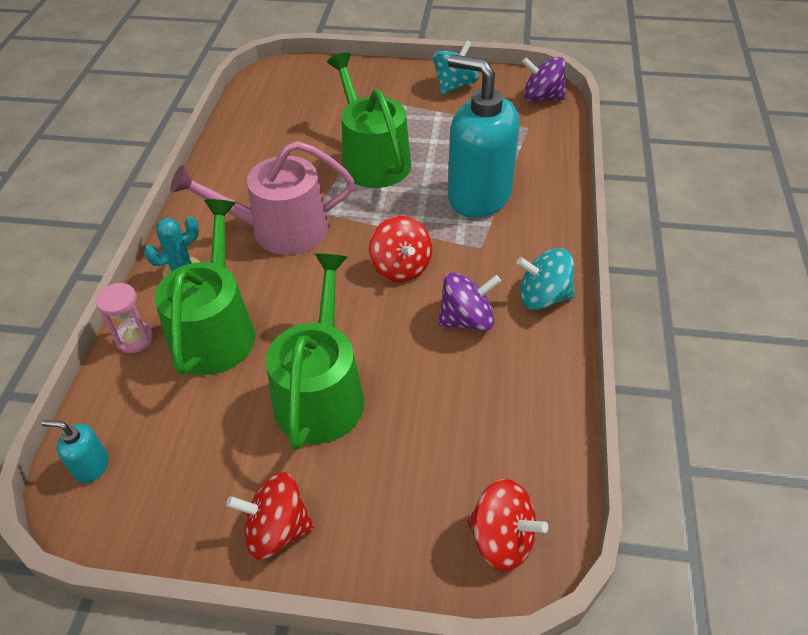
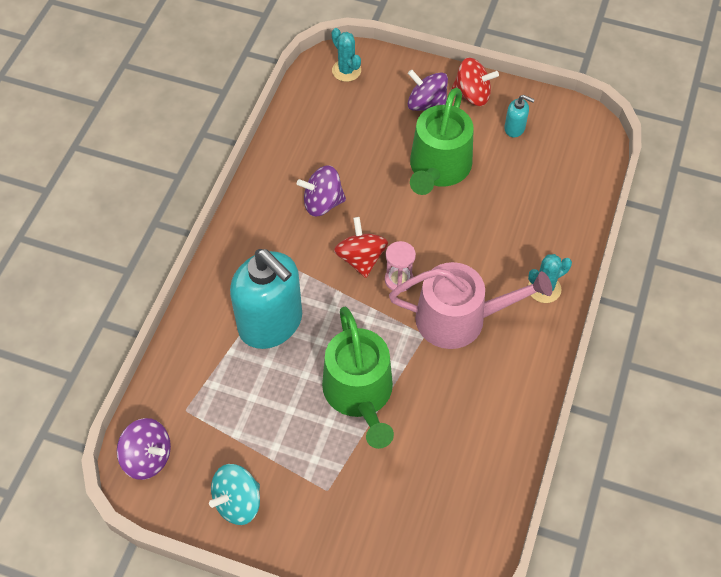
camera: 170 degrees left, 10 degrees up
(91, 466) = (589, 147): turquoise soap dispenser -> turquoise soap dispenser (515, 128)
(135, 339) = (575, 232): pink hourglass -> pink hourglass (399, 280)
(215, 330) = (513, 229): green watering can -> none
(352, 496) = (426, 104): none -> purple spinning top
(502, 539) = (346, 70): red spinning top -> turquoise cactus
(543, 297) = (258, 211): turquoise spinning top -> none

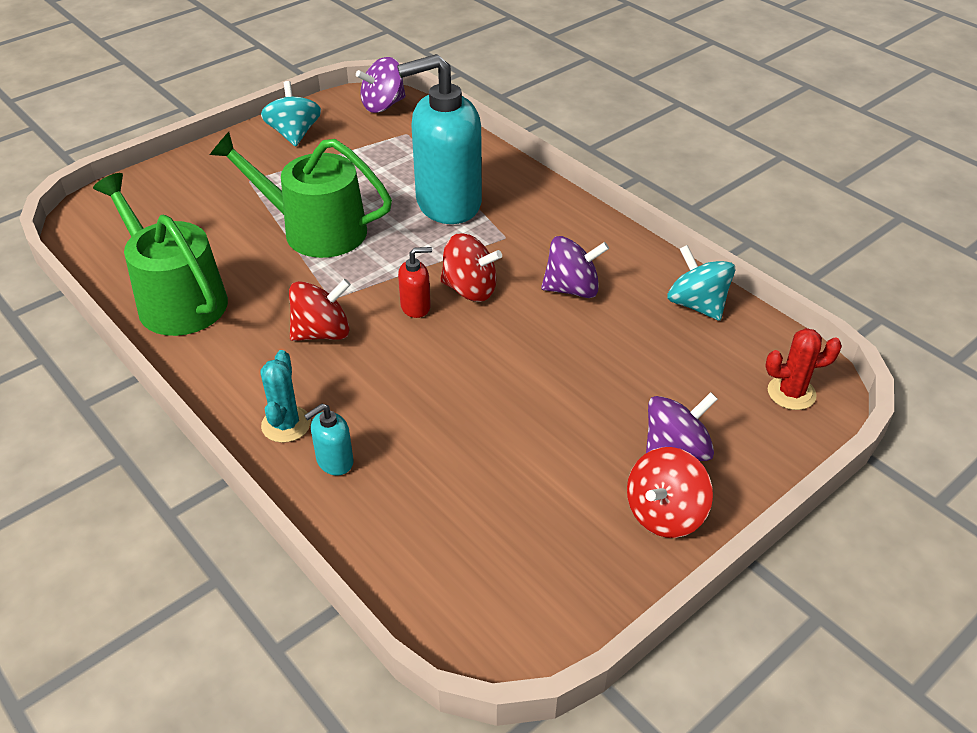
camera: 120 degrees right, 15 degrees down
(295, 134) = (697, 305): none -> turquoise spinning top
(322, 203) = (572, 289): purple spinning top -> purple spinning top turned 60 degrees clockwise
(346, 70) = (791, 393): turquoise cactus -> red cactus
(399, 280) = (416, 307): pink hourglass -> red soap dispenser
(438, 168) = (551, 411): green watering can -> green watering can (176, 299)
(459, 318) = (322, 333): pink watering can -> red spinning top
(515, 128) = (565, 533): turquoise soap dispenser -> turquoise soap dispenser (334, 461)

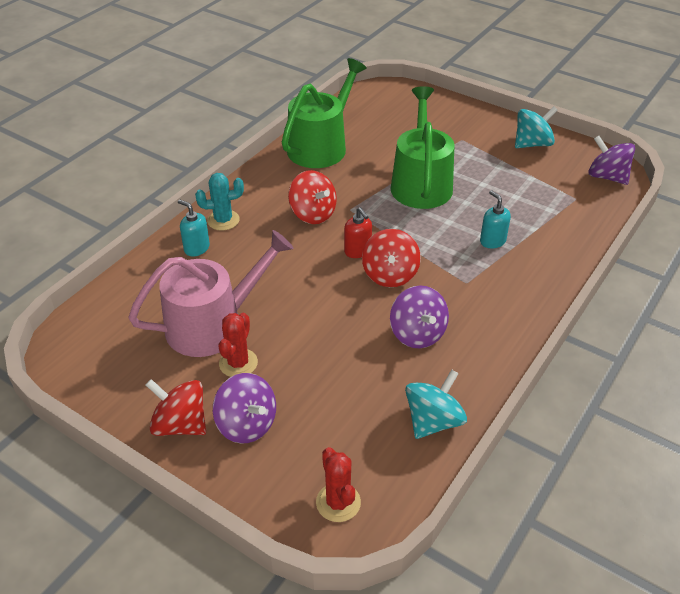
camera: 75 degrees right, 0 degrees up
(447, 203) = (492, 241): turquoise soap dispenser -> turquoise soap dispenser, size x0.41
(499, 461) = (213, 324): none -> pink watering can
(576, 445) = (238, 363): none -> red cactus

